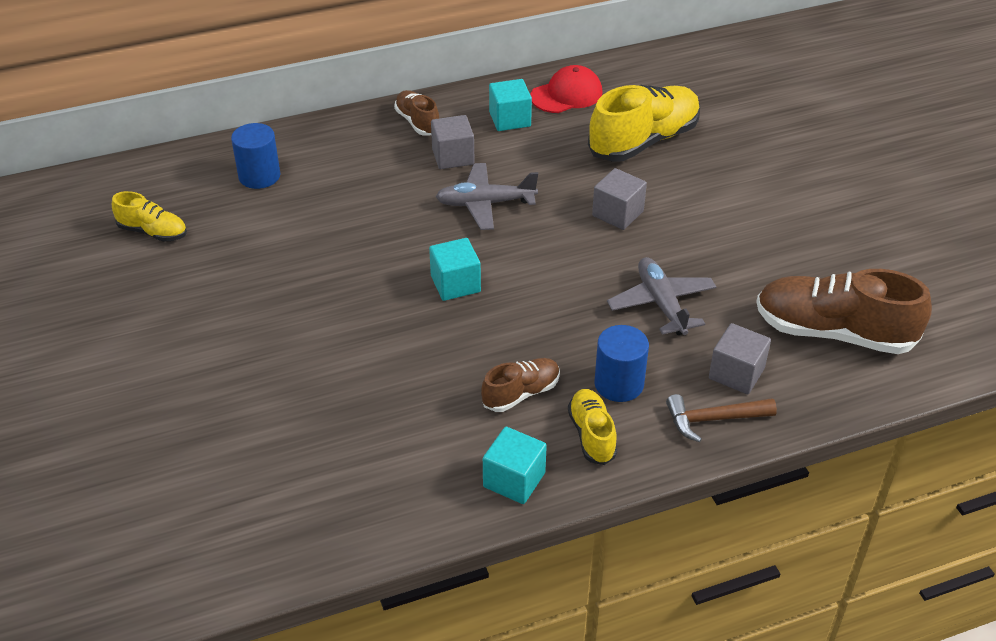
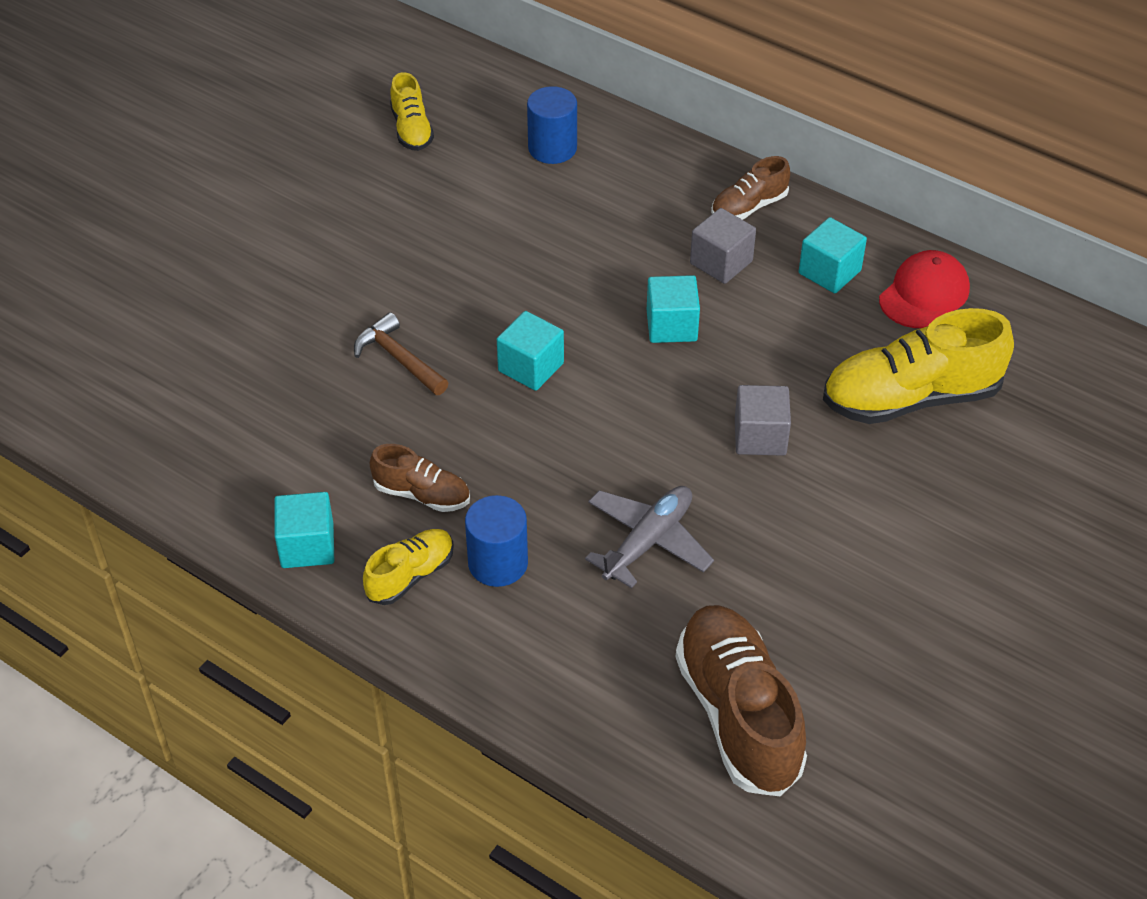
camera: 55 degrees right, 5 degrees up
(417, 122) = (749, 207): brown shoe -> brown shoe turned 150 degrees counterclockwise
(485, 204) = (671, 326): grey plane -> turquoise cube
(566, 94) = (924, 294): red cap -> red cap turned 75 degrees counterclockwise
(644, 141) = (910, 398): yellow shoe -> yellow shoe turned 150 degrees clockwise
(713, 419) = (510, 664): brown hammer -> brown hammer (399, 359)
(736, 373) = (595, 654): grey cube -> none

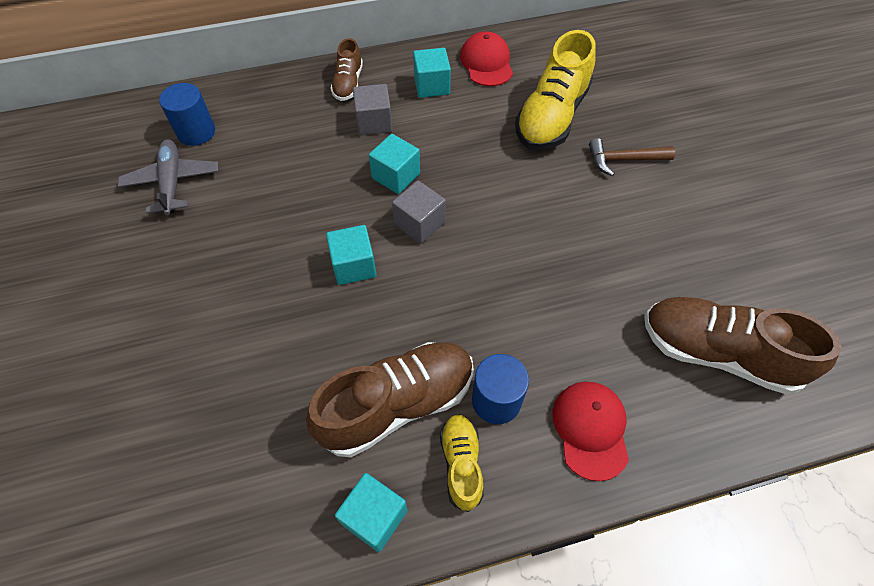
camera: 50 degrees left, 10 degrees up
(399, 359) = (268, 333): brown hammer -> brown hammer (624, 160)
(412, 130) = (88, 187): yellow shoe -> none
(422, 494) = (397, 404): brown shoe -> brown shoe, size x1.89
(539, 652) = (590, 429): none -> red cap
(648, 541) = (549, 304): grey plane -> grey plane (172, 182)
(760, 436) = (518, 195): grey cube -> grey cube (419, 223)

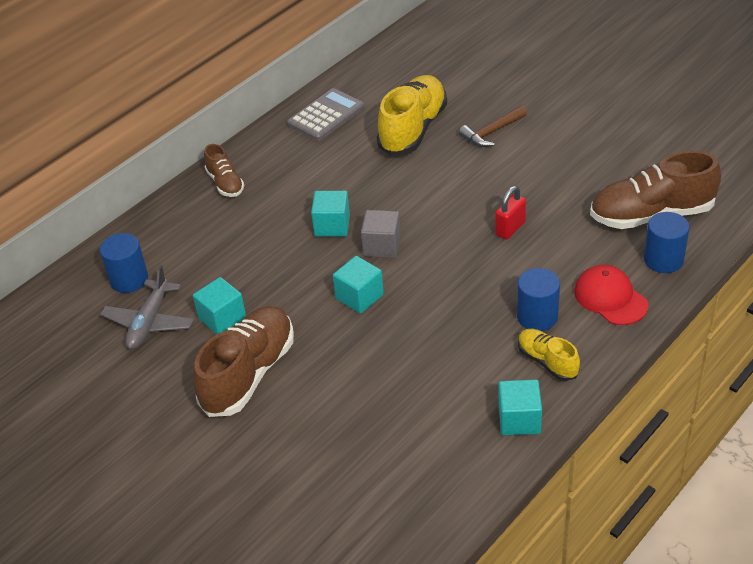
camera: 30 degrees left, 15 degrees down
(172, 182) = (149, 322): grey plane -> grey plane turned 120 degrees counterclockwise
(374, 122) = (276, 199): grey cube -> none
(397, 404) = (474, 355): brown shoe -> brown shoe (249, 374)
(431, 86) = (297, 152): turquoise cube -> turquoise cube (222, 318)
(486, 63) = (326, 116): red cap -> grey calculator
(551, 116) = (413, 129): yellow shoe -> yellow shoe turned 150 degrees counterclockwise
(554, 278) = (510, 229): none -> red padlock
(688, 419) = (663, 260): none -> blue cylinder

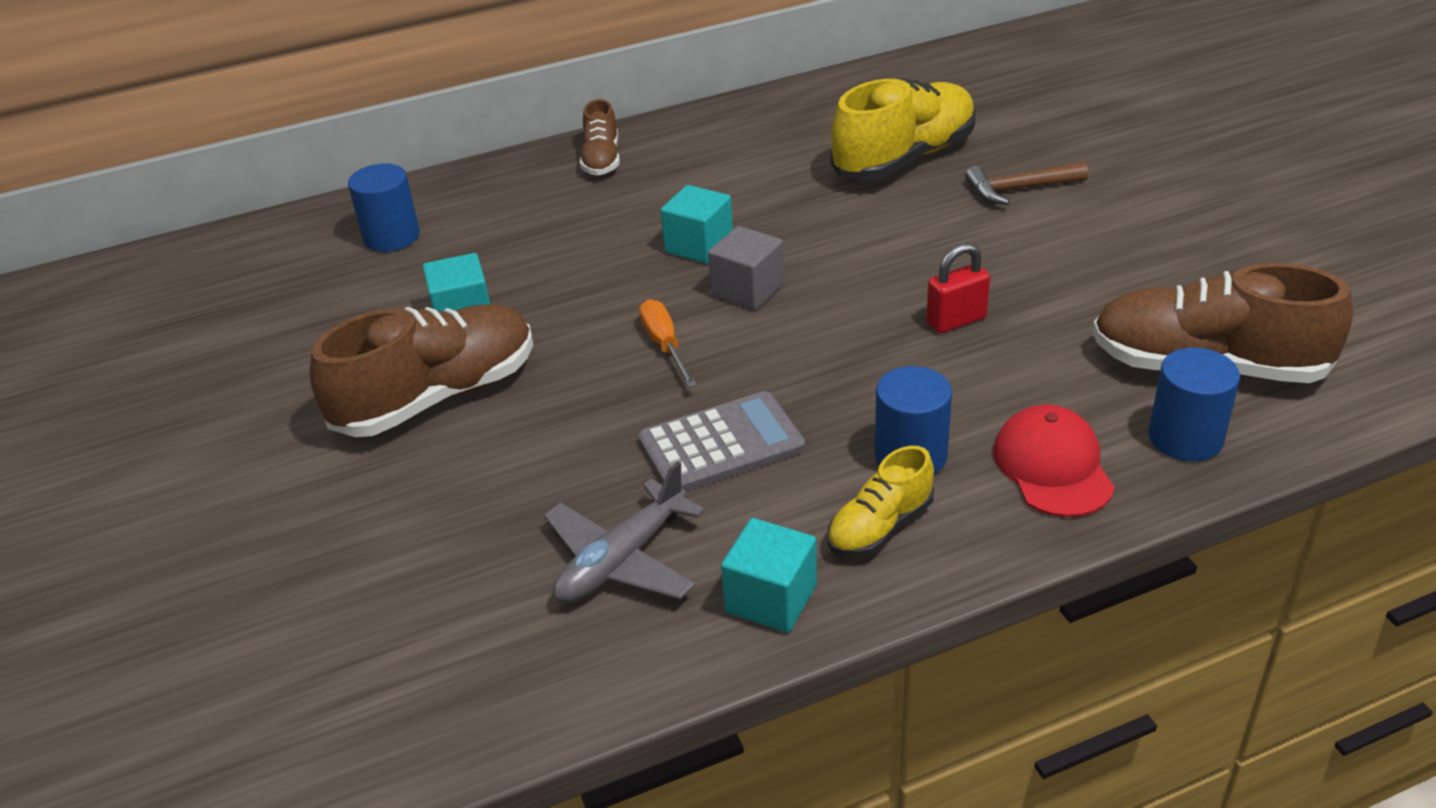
camera: 25 degrees right, 5 degrees down
(149, 322) = (371, 293): grey plane -> grey plane (622, 560)
(326, 116) = (795, 115): grey calculator -> grey calculator (721, 445)
(359, 297) = (665, 345): turquoise cube -> orange screwdriver
(547, 361) = (880, 527): yellow shoe -> yellow shoe turned 120 degrees counterclockwise

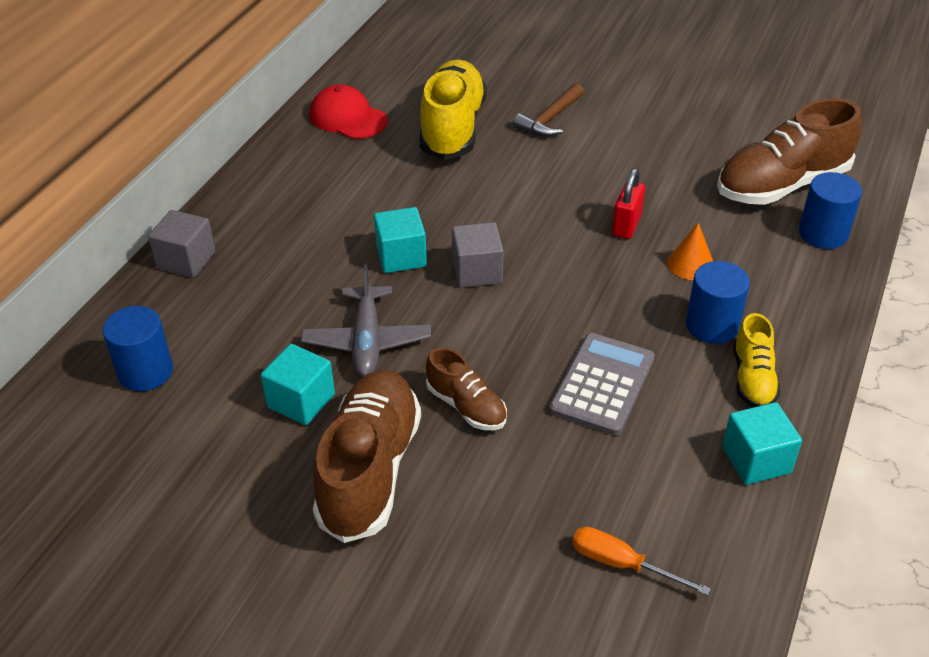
camera: 45 degrees left, 5 degrees up
(529, 170) = (186, 260): none -> grey cube
(601, 160) = (235, 225): brown shoe -> brown shoe (466, 406)
(622, 560) = (647, 496): grey plane -> grey plane (367, 341)
(665, 345) = (476, 339): orange screwdriver -> orange screwdriver (622, 564)
(974, 389) = (690, 264): none -> orange cone
(1053, 467) = (786, 288): red cap -> red cap (348, 118)

